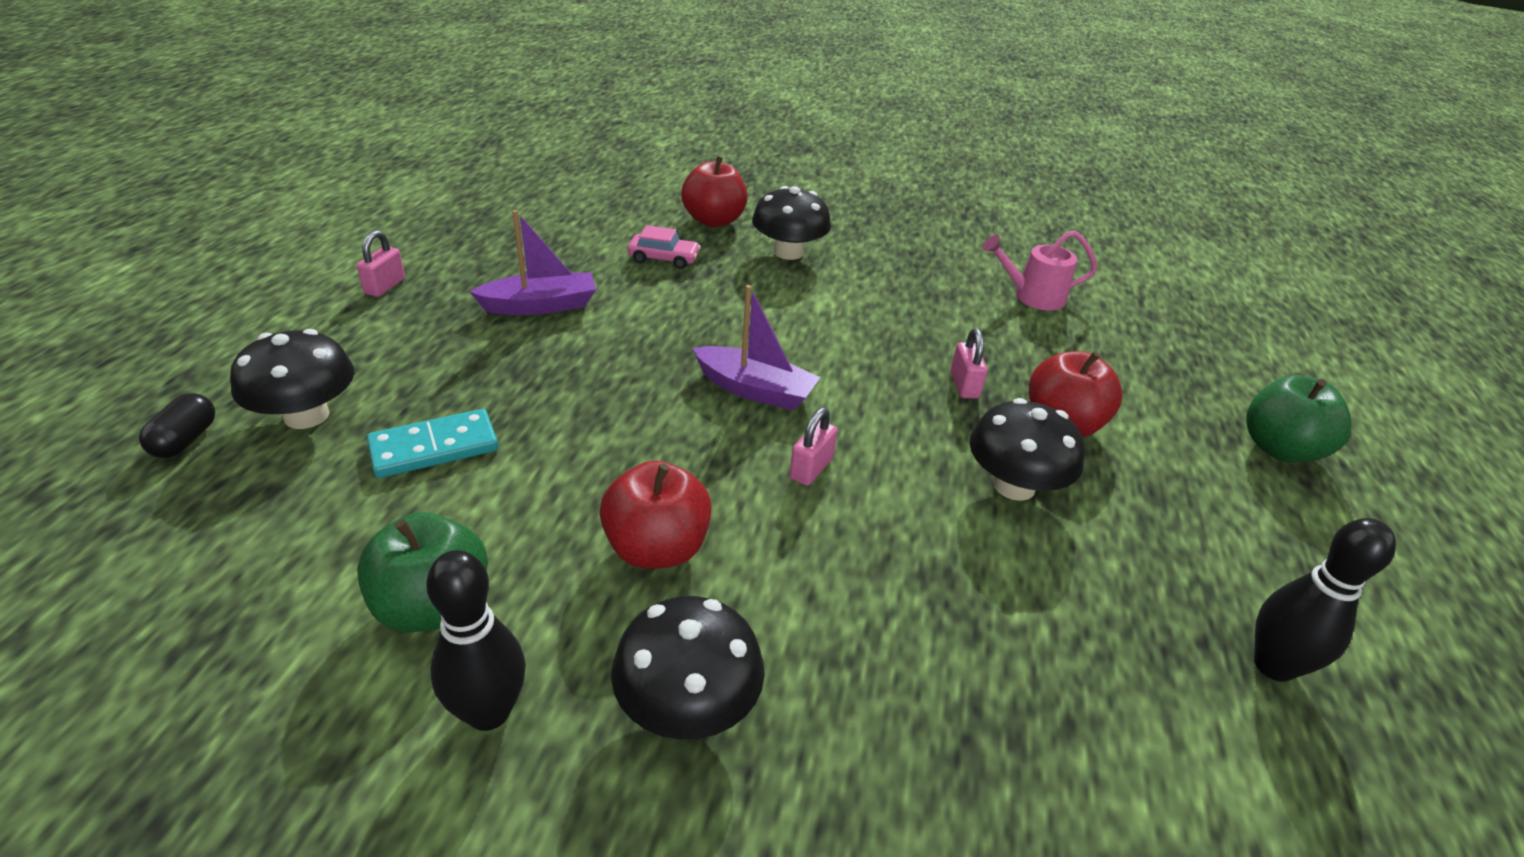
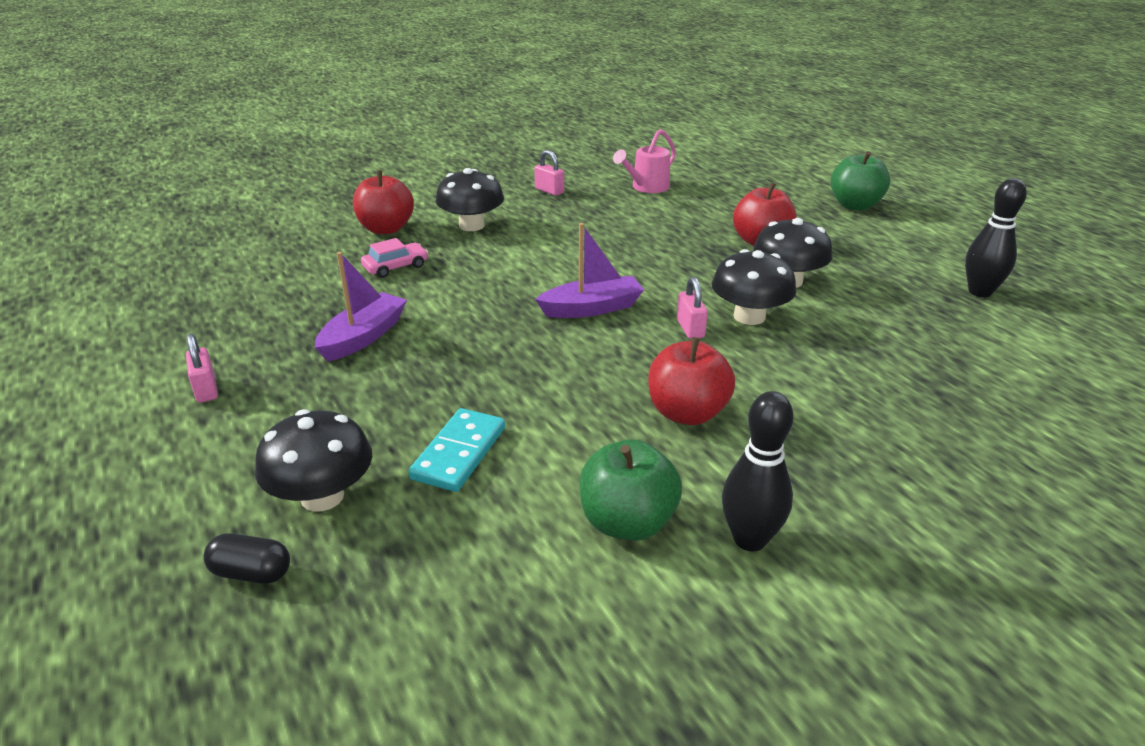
camera: 40 degrees left, 5 degrees down
(185, 440) = (251, 573): black capsule -> black capsule turned 45 degrees counterclockwise
(687, 705) = (825, 464): black mushroom -> black mushroom (749, 316)
(964, 385) = (689, 248): pink padlock -> pink padlock (549, 191)

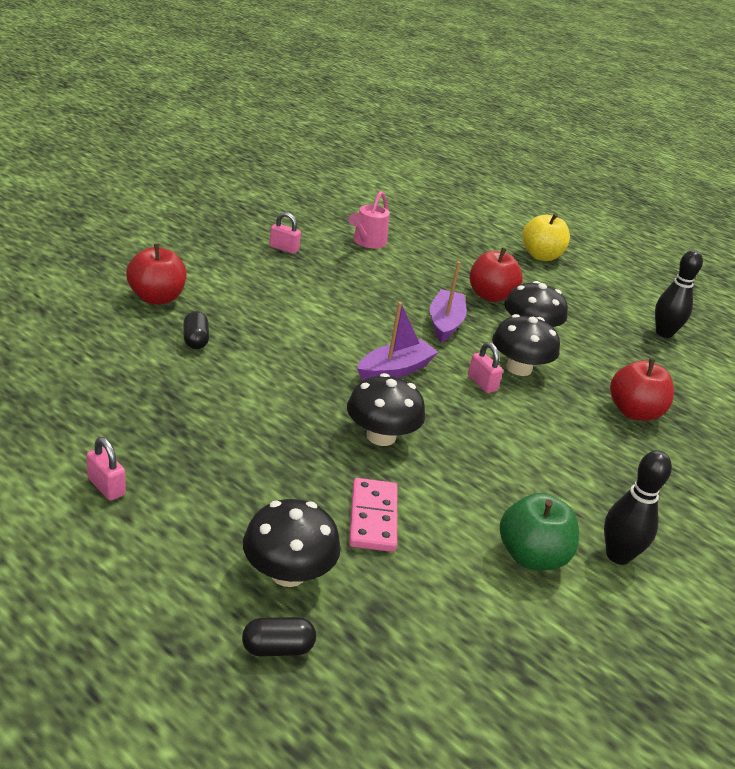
camera: 25 degrees left, 0 degrees up
(363, 337) = (216, 417): purple boat -> purple boat (445, 323)
(395, 267) = (195, 340): pink car -> black capsule
(459, 453) = (373, 518): turquoise domino -> pink domino
(471, 225) = (237, 290): black mushroom -> black mushroom (381, 436)
(687, 413) = (521, 459): red apple -> red apple (634, 412)
(855, 205) = (541, 256): green apple -> yellow apple

